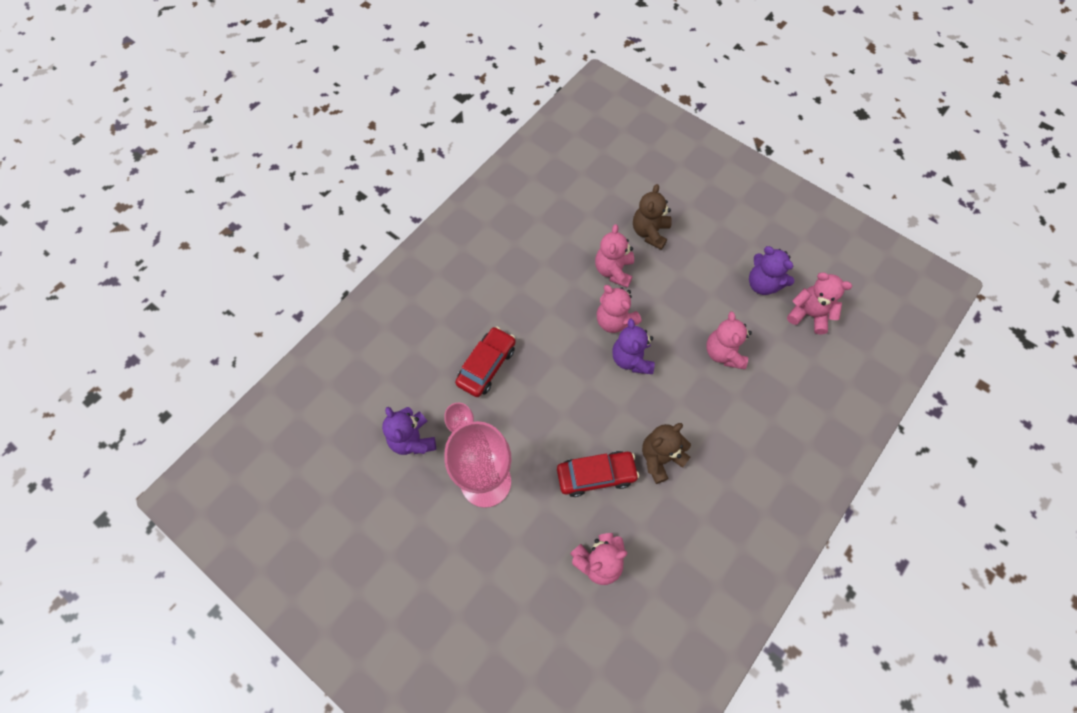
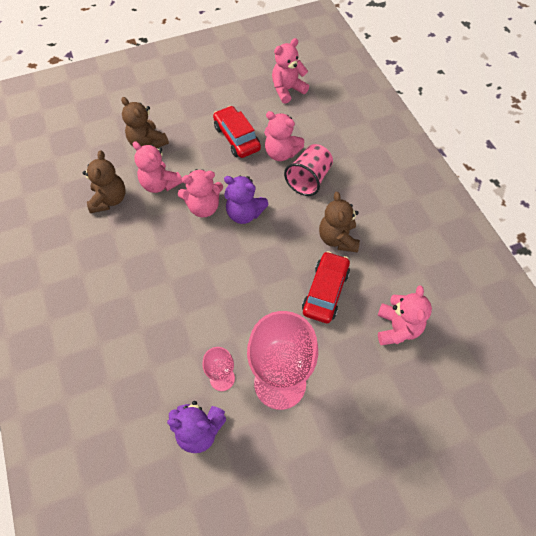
camera: 60 degrees left, 5 degrees down
(486, 366) = (172, 325): red car -> red car (237, 138)
(570, 242) = (109, 200): none -> brown teddy bear
(710, 395) = (309, 179): none -> pink cup
(763, 284) = (245, 101): purple teddy bear -> none

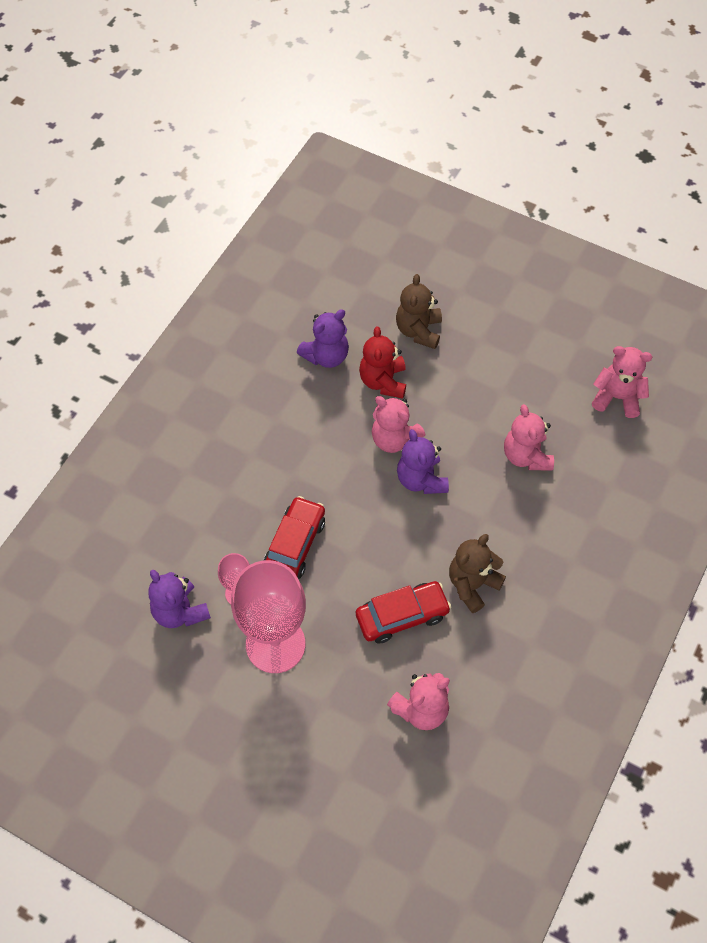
camera: 50 degrees right, 0 degrees up
(109, 200) = (326, 356): brown teddy bear -> purple teddy bear
(160, 184) = (383, 381): pink teddy bear -> red teddy bear
(237, 138) = (504, 401): red car -> red car (295, 545)
(309, 179) = (518, 506): pink cup -> none

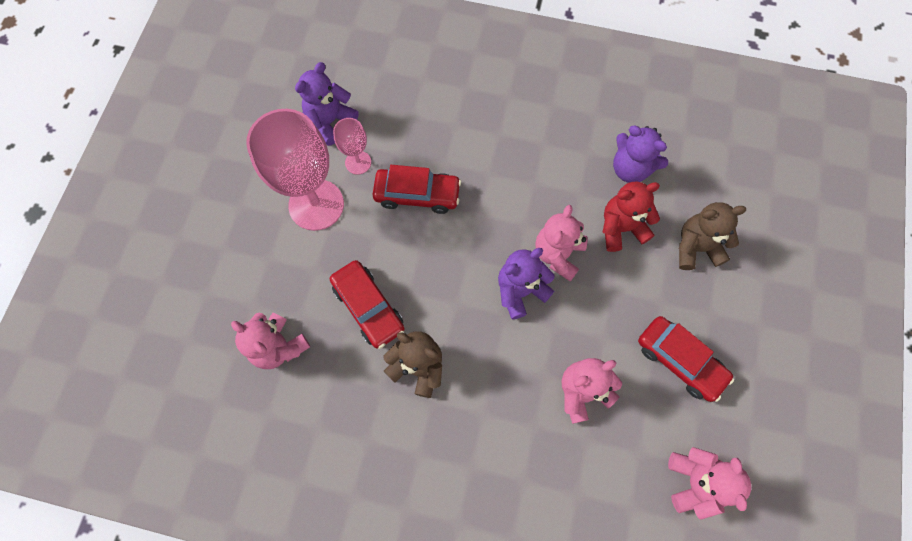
camera: 75 degrees right, 10 degrees up
(516, 375) = (679, 361): none -> red car

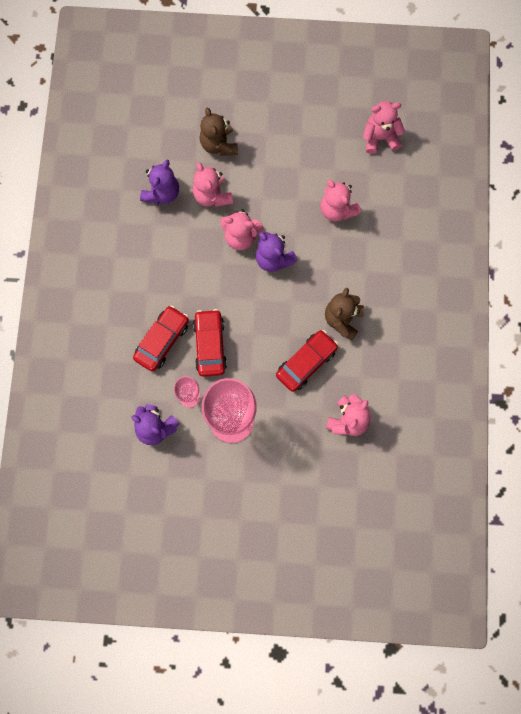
camera: 100 degrees left, 5 degrees up
(621, 228) = (212, 195): red teddy bear -> pink teddy bear
(679, 361) = (303, 151): red car -> red car (162, 341)

